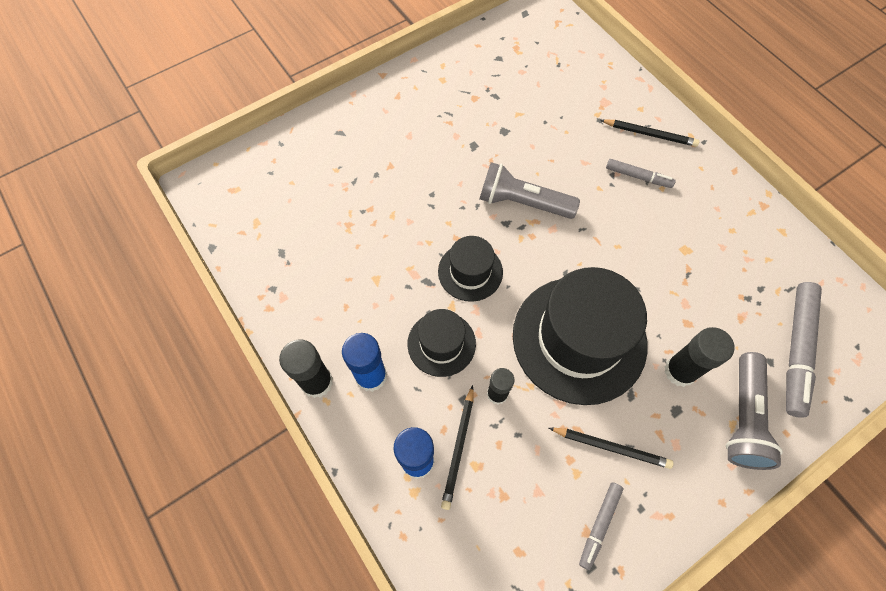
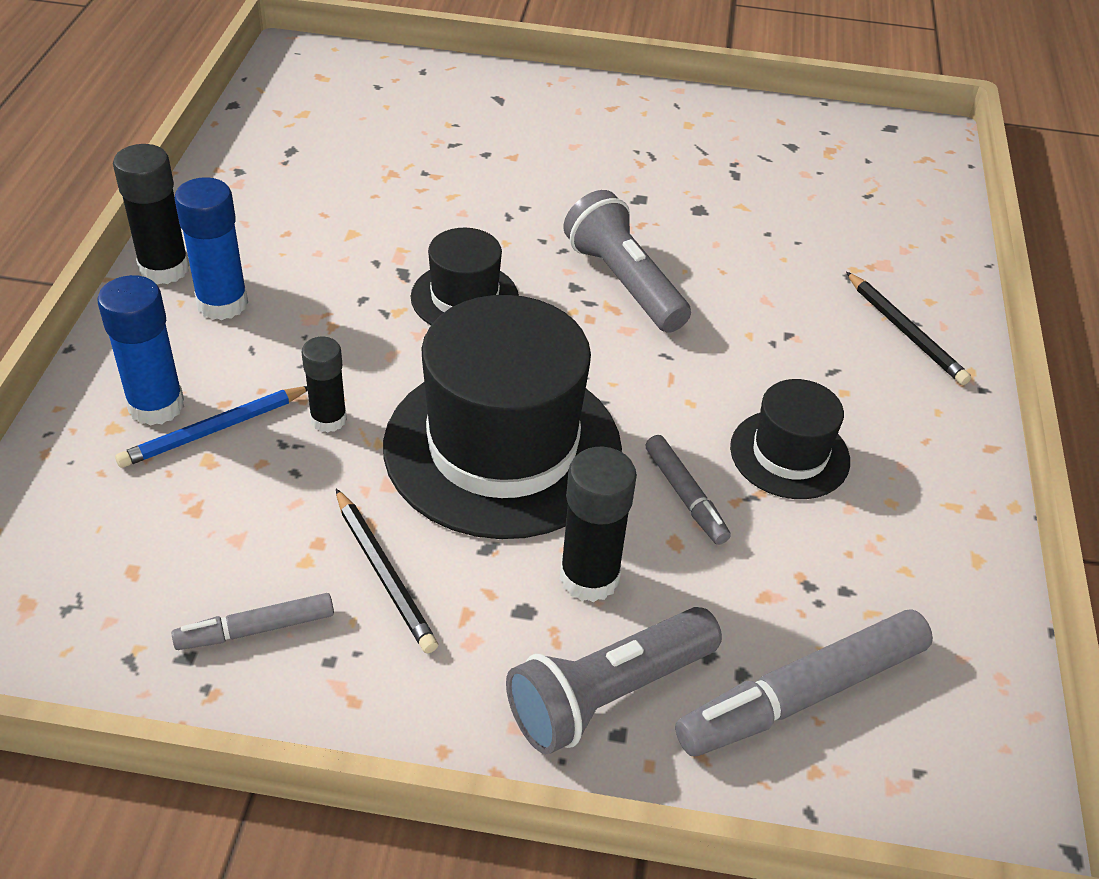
camera: 40 degrees right, 20 degrees down
(441, 343) = (336, 332): black hat -> black hat (789, 454)
(458, 448) = (214, 430): black pencil -> blue pencil
(638, 176) = (823, 359): grey marker -> grey marker (685, 496)

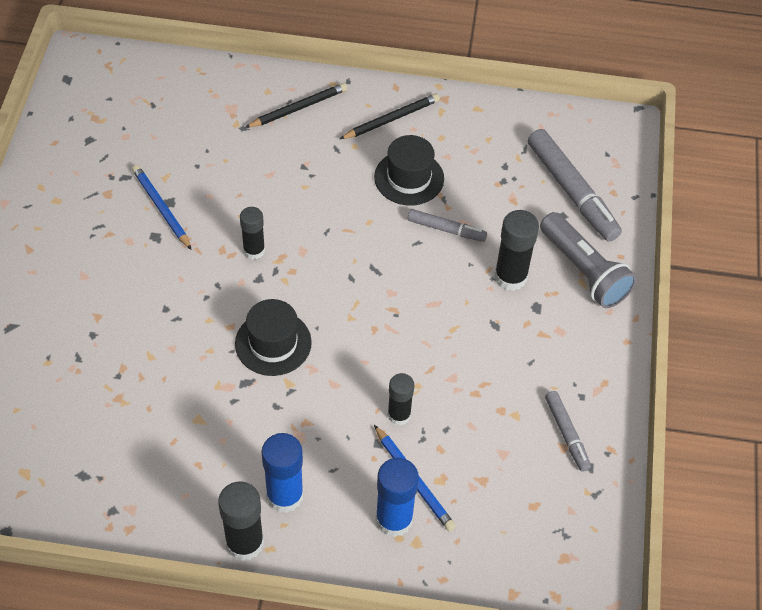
camera: 90 degrees left, 10 degrees up
(384, 573) = (520, 374): black pencil -> black pencil (391, 119)
(502, 447) = (415, 318): black hat -> none
(623, 282) = (254, 250): grey flashlight -> black glue stick
(685, 496) = (446, 229): grey marker -> grey marker turned 45 degrees clockwise
(687, 203) = (161, 208): none -> blue pencil

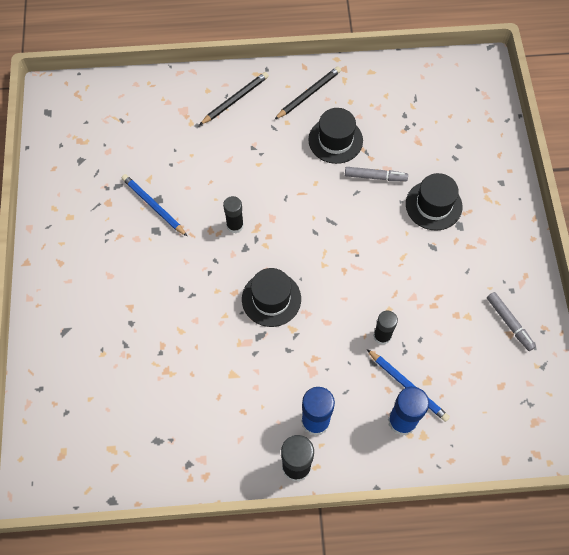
camera: 10 degrees left, 10 degrees up
(510, 277) = (433, 205): black glue stick -> black hat
(572, 191) = (460, 125): grey marker -> none
(584, 271) = (486, 188): grey flashlight -> none

